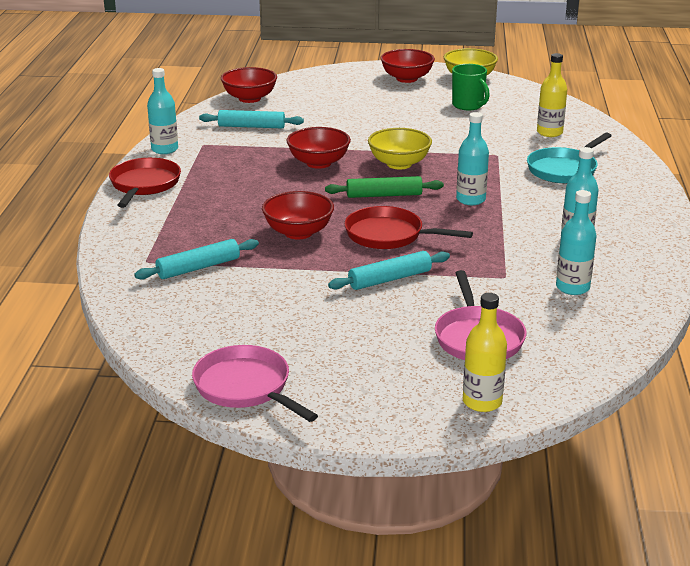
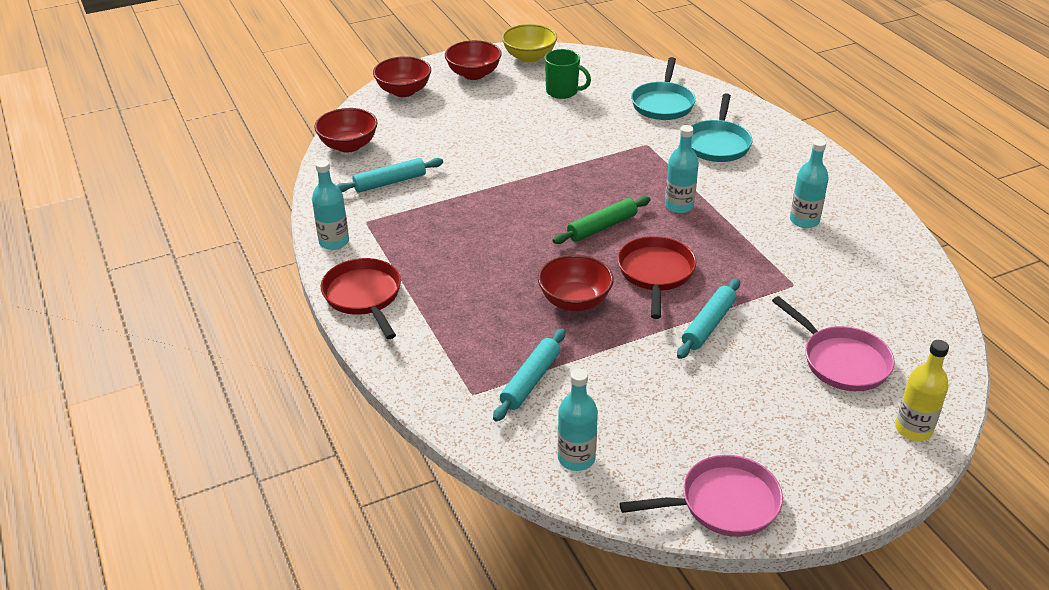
camera: 30 degrees left, 10 degrees up
(246, 387) = (722, 503): pink pan -> pink pan turned 150 degrees clockwise
(318, 163) = (503, 208): red bowl -> red bowl (404, 91)
(389, 235) = (655, 274): red pan -> red pan turned 105 degrees clockwise
(399, 164) = (576, 184): yellow bowl -> none
(549, 132) = (663, 103): yellow bottle -> turquoise pan
(572, 287) = (854, 275): turquoise bottle -> turquoise bottle (576, 458)

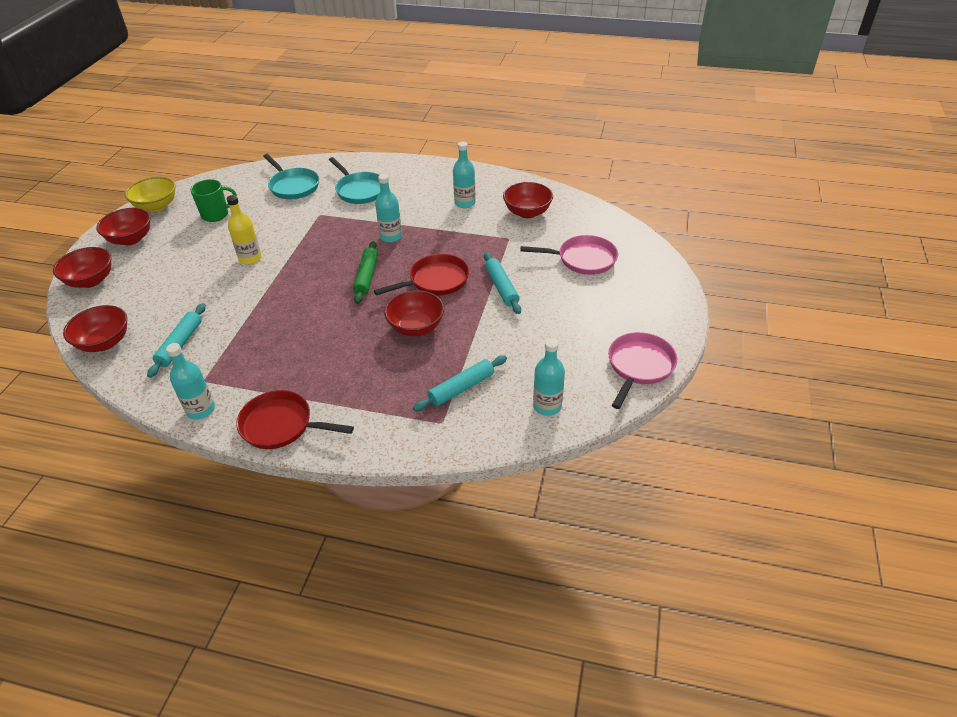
camera: 50 degrees left, 5 degrees up
(530, 381) = (461, 388): turquoise rolling pin -> turquoise rolling pin turned 75 degrees clockwise
(655, 274) = (435, 281): red pan -> red pan turned 105 degrees clockwise
(858, 273) = (527, 212): none -> red bowl
(913, 429) = (653, 267): yellow bottle -> yellow bottle (250, 258)

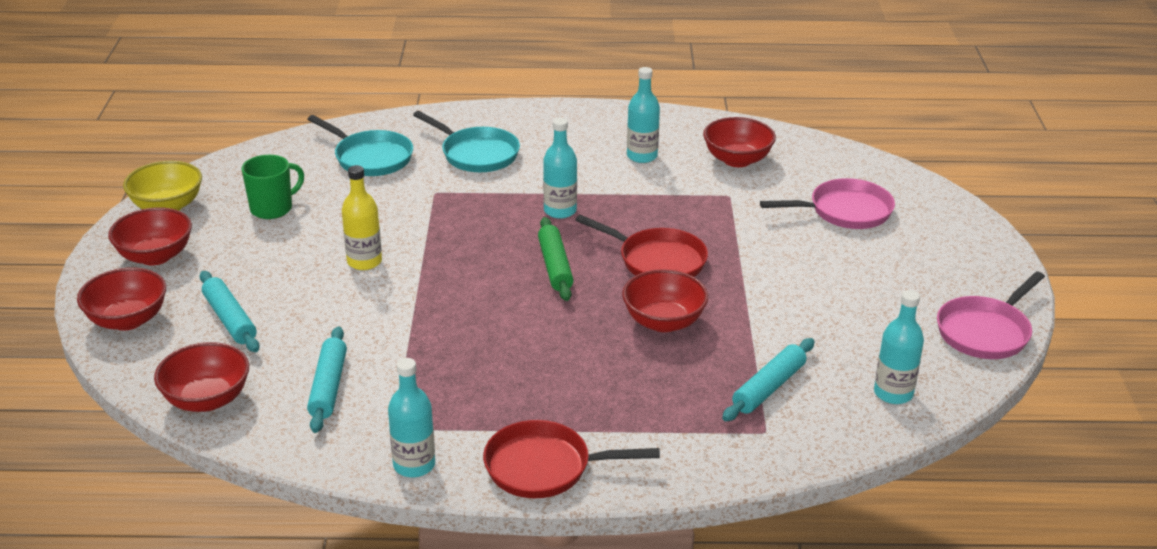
camera: 15 degrees left, 10 degrees down
(435, 281) = (657, 260): red pan -> red pan turned 75 degrees clockwise
(501, 287) = (754, 258): turquoise rolling pin -> turquoise rolling pin (230, 319)
(639, 367) = (985, 331): pink pan -> pink pan turned 150 degrees counterclockwise

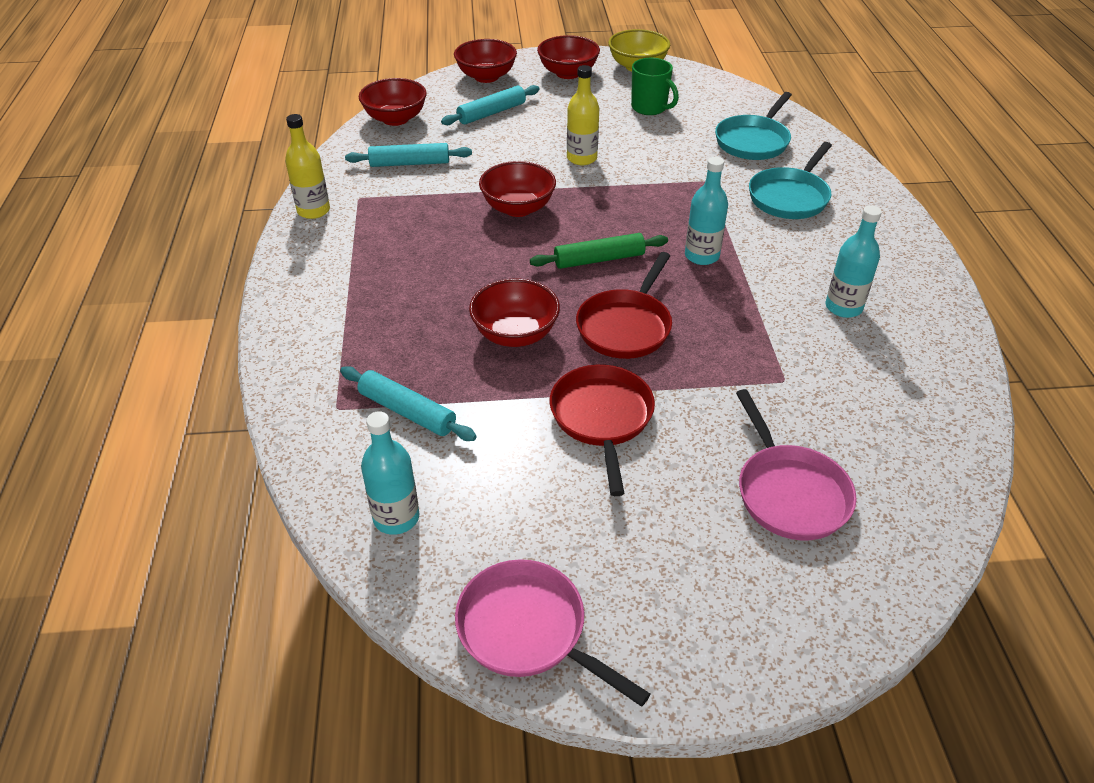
camera: 85 degrees right, 10 degrees up
(414, 465) = (313, 211): turquoise bottle -> yellow bottle
(545, 467) = (302, 273): red pan -> red pan (602, 419)
(737, 160) = (876, 387): red bowl -> red bowl (518, 208)

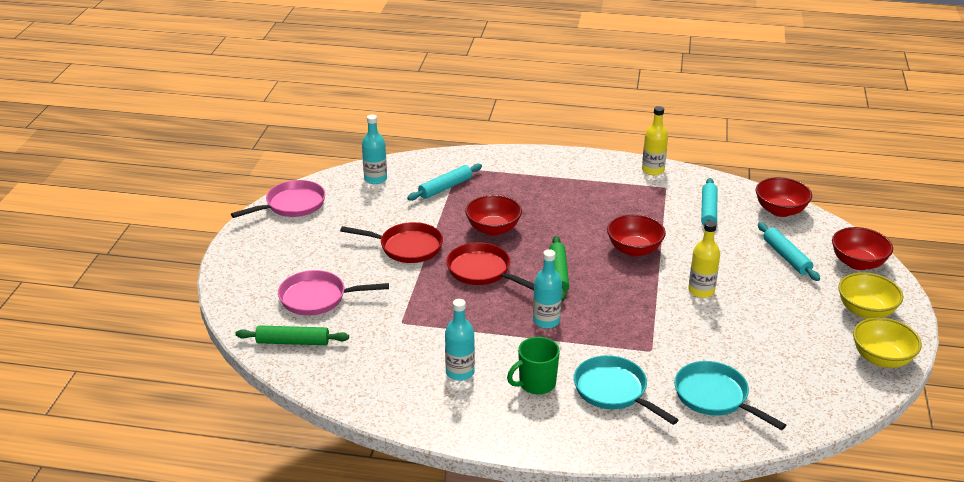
camera: 105 degrees right, 10 degrees down
(568, 73) = (865, 311): red bowl -> yellow bowl
(650, 108) = (788, 347): green mug -> green mug (536, 384)
(907, 489) = (293, 342): none -> green rolling pin

